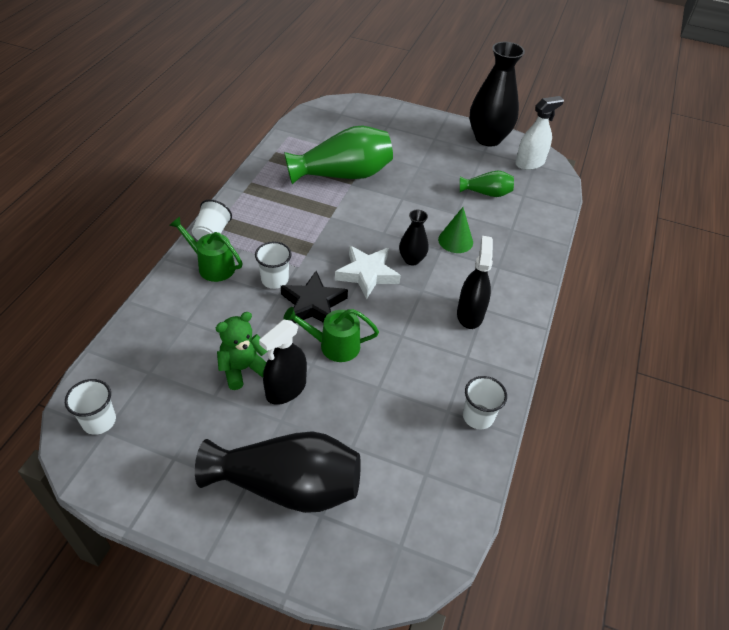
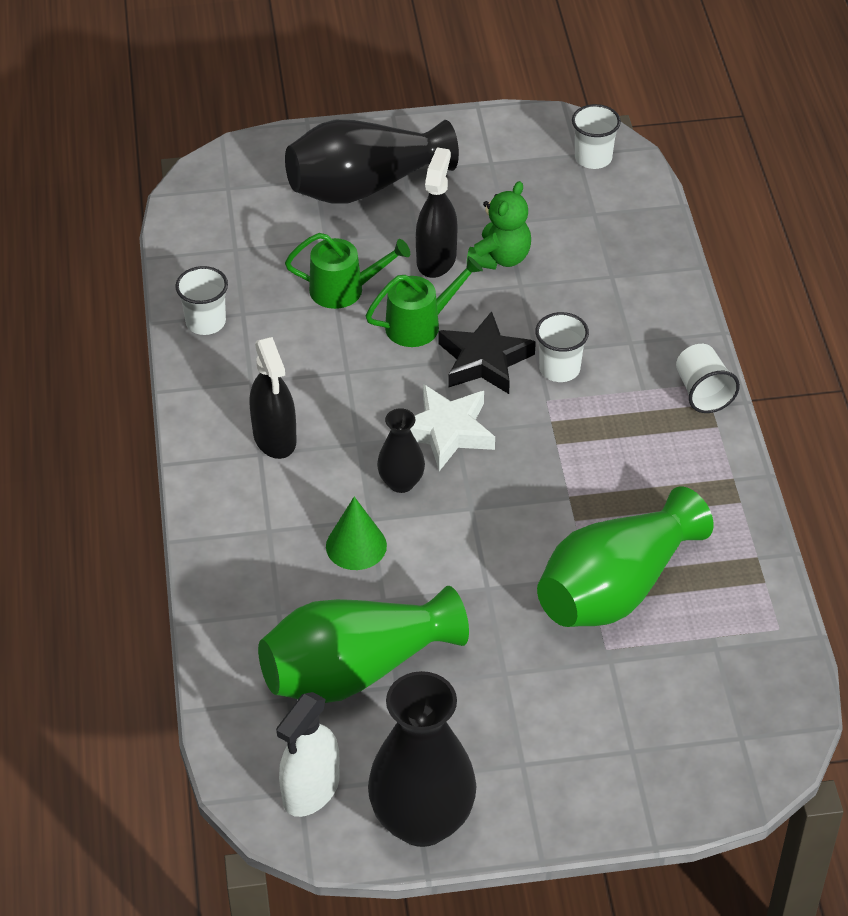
camera: 155 degrees right, 0 degrees up
(212, 266) = (654, 350): green watering can -> green watering can (344, 289)
(486, 193) = (356, 670): green vase -> green vase, size x1.98

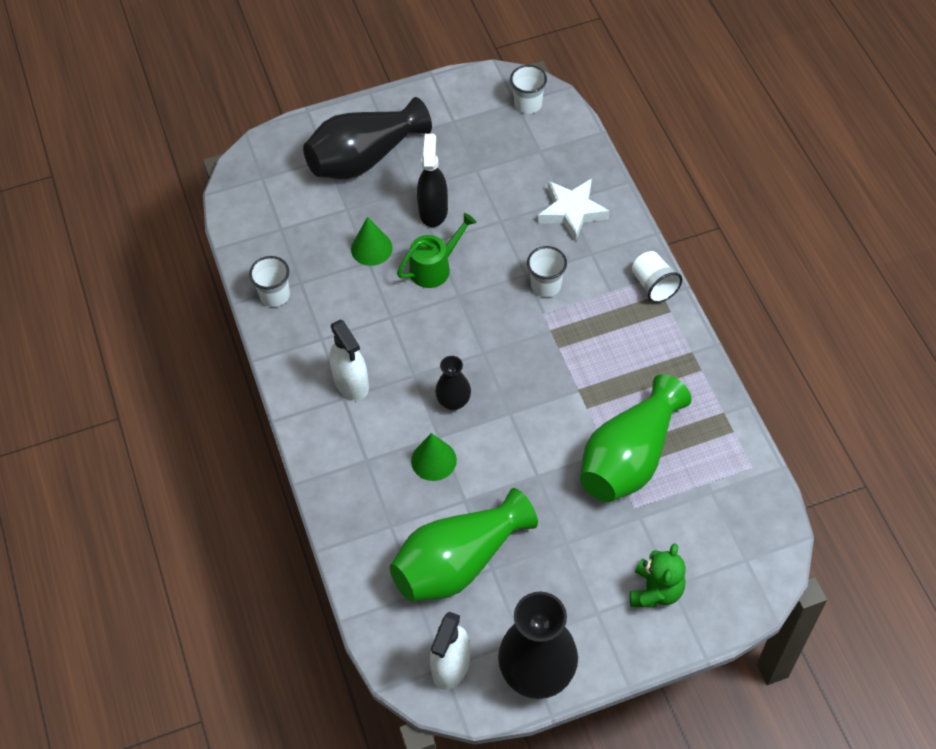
camera: 10 degrees left, 10 degrees up
(274, 438) = (351, 382): black spray bottle -> white spray bottle
(344, 289) = (371, 248): green watering can -> green cone
(447, 431) = (476, 353): white star -> white star (572, 212)
(484, 360) = (489, 288): black star -> none
(500, 258) = (480, 201): green teddy bear -> green teddy bear (655, 590)

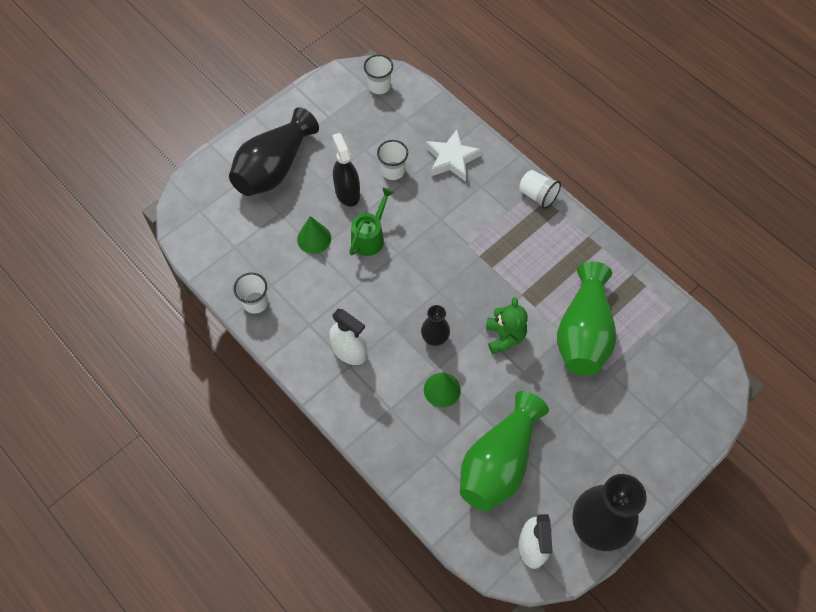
camera: 25 degrees left, 5 degrees up
(546, 285) = (460, 222): white cup -> white cup (393, 171)
(655, 590) = (650, 427): green teddy bear -> green teddy bear (504, 336)

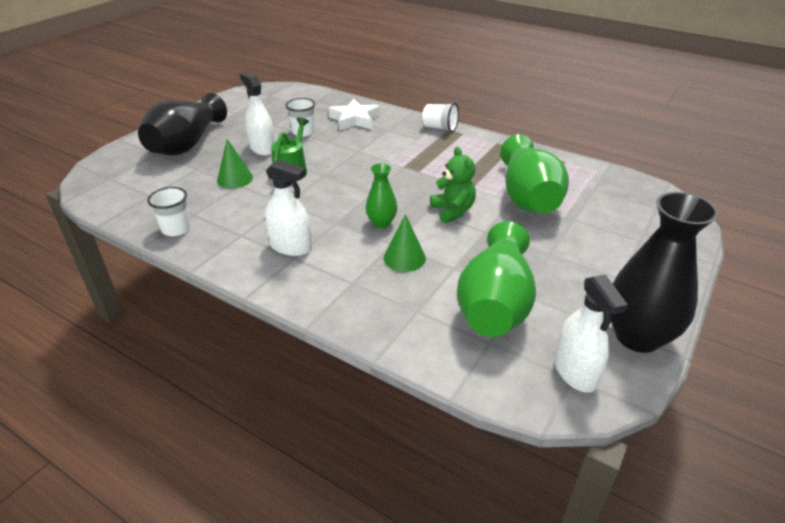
camera: 15 degrees left, 25 degrees down
(347, 192) = (262, 148): black spray bottle -> white spray bottle
(379, 86) = (277, 93): white cup -> none
(435, 338) = (381, 223): black vase -> green vase

